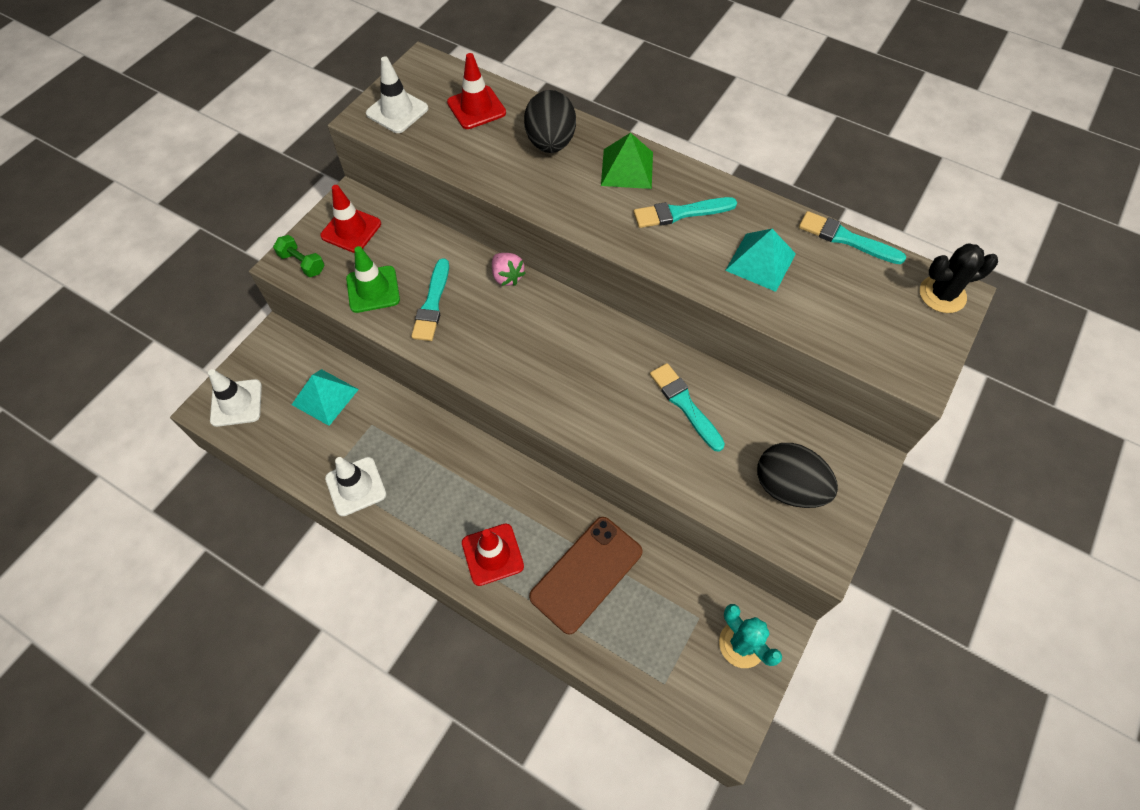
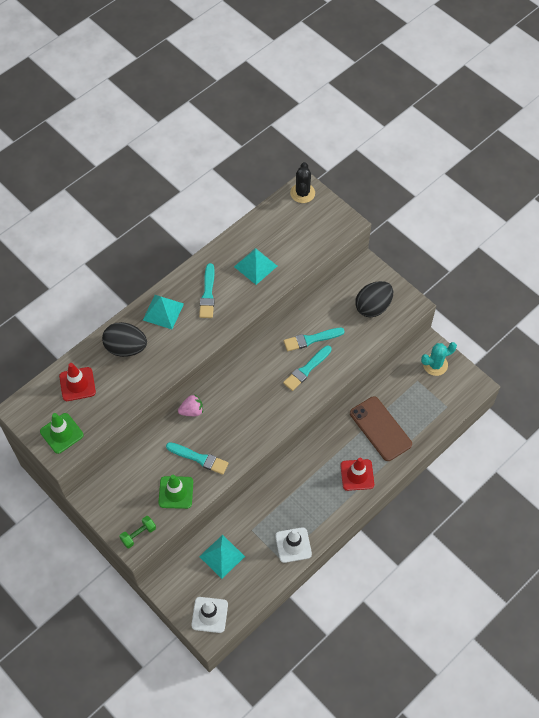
camera: 75 degrees left, 0 degrees up
(351, 230) = (119, 499): red traffic cone -> none
(397, 111) = (61, 433): white traffic cone -> green traffic cone
(627, 168) = (163, 311): green pyramid -> turquoise pyramid
(846, 239) = (253, 221): turquoise brush -> turquoise brush (306, 369)

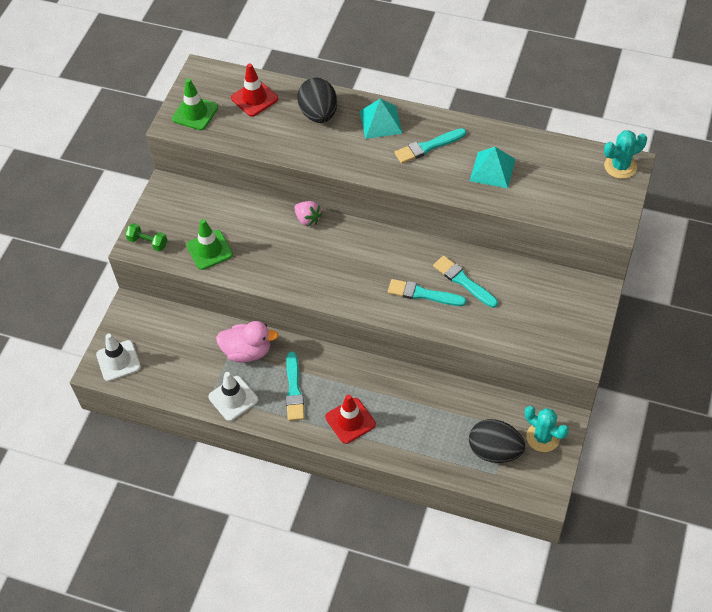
camera: 65 degrees right, 5 degrees down
(199, 458) = (258, 251): turquoise brush -> turquoise brush (294, 390)
(222, 556) = (186, 341): turquoise pyramid -> none
(258, 516) = (247, 351): none -> pink duck
(302, 193) = (620, 166): black cactus -> turquoise cactus
(373, 307) = (548, 320): black egg -> black egg (494, 451)
(380, 429) = (422, 418): brown phone -> none

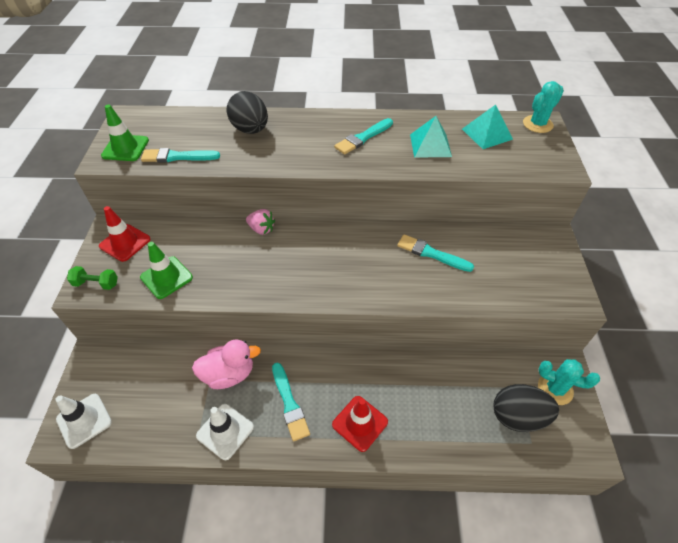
camera: 20 degrees left, 5 degrees down
(254, 98) = (184, 127): red traffic cone -> red traffic cone (125, 243)
(381, 122) = (311, 126): turquoise pyramid -> turquoise pyramid (487, 134)
(423, 294) = (398, 273): turquoise brush -> turquoise brush (177, 157)

